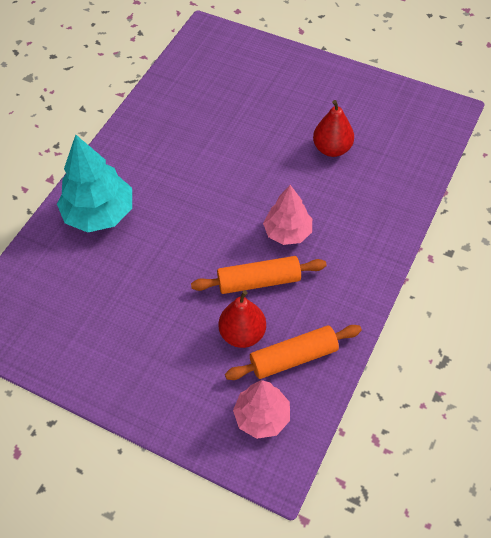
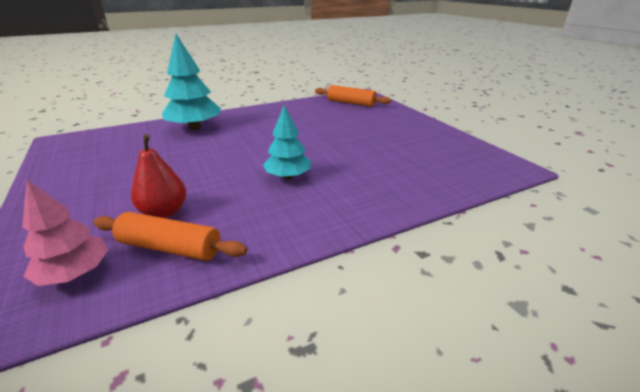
camera: 35 degrees right, 25 degrees down
(259, 281) = (226, 191): orange rolling pin -> orange rolling pin (351, 103)
(288, 232) = (288, 176): pink tree -> turquoise tree
(332, 149) = (382, 153): red pear -> none

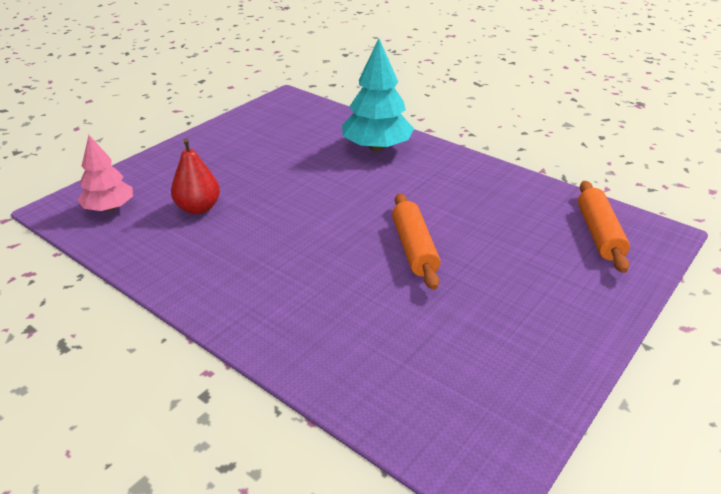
camera: 65 degrees right, 5 degrees up
(170, 247) = (151, 234): orange rolling pin -> orange rolling pin (414, 248)
(288, 176) = (304, 253): turquoise tree -> none

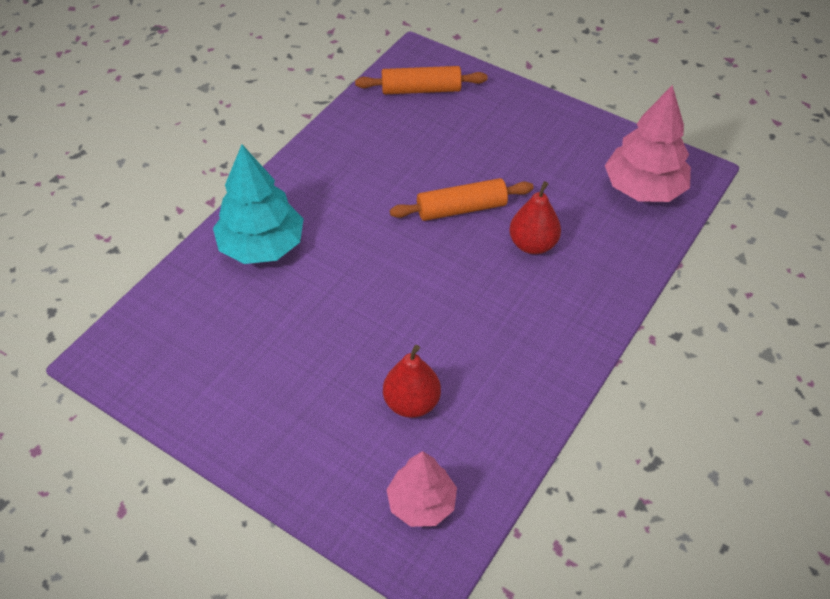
camera: 95 degrees left, 15 degrees up
(359, 292) = (533, 244): none -> red pear
(447, 405) = (643, 188): none -> pink tree

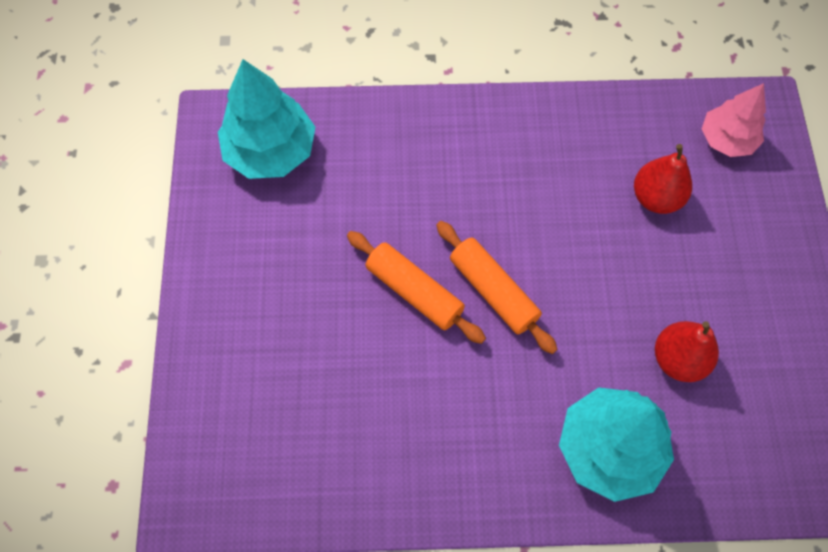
camera: 125 degrees left, 15 degrees up
(421, 90) = (252, 455): orange rolling pin -> orange rolling pin (493, 291)
(533, 244) = (414, 204): red pear -> red pear (678, 359)
(643, 188) = (270, 151): pink tree -> turquoise tree

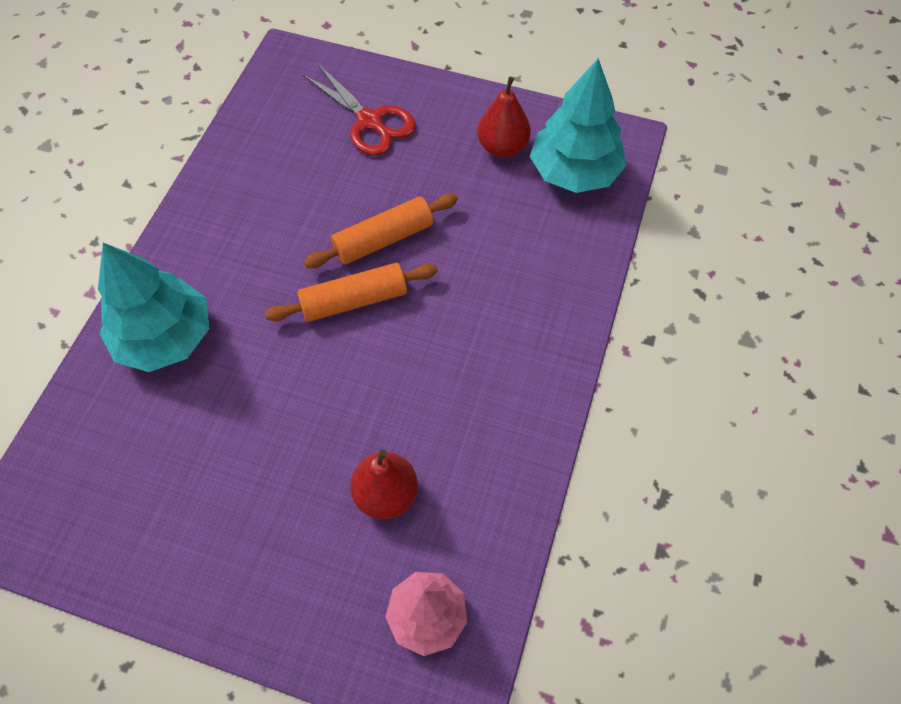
camera: 110 degrees right, 5 degrees down
(263, 365) = (369, 121): none -> red scissors
(678, 359) = (208, 432): red pear -> red pear (502, 147)

